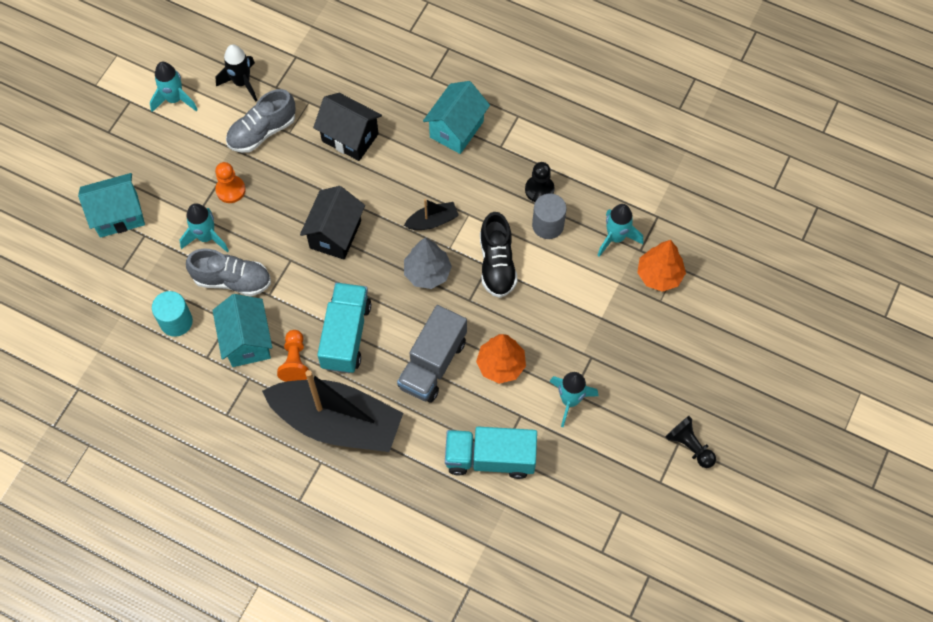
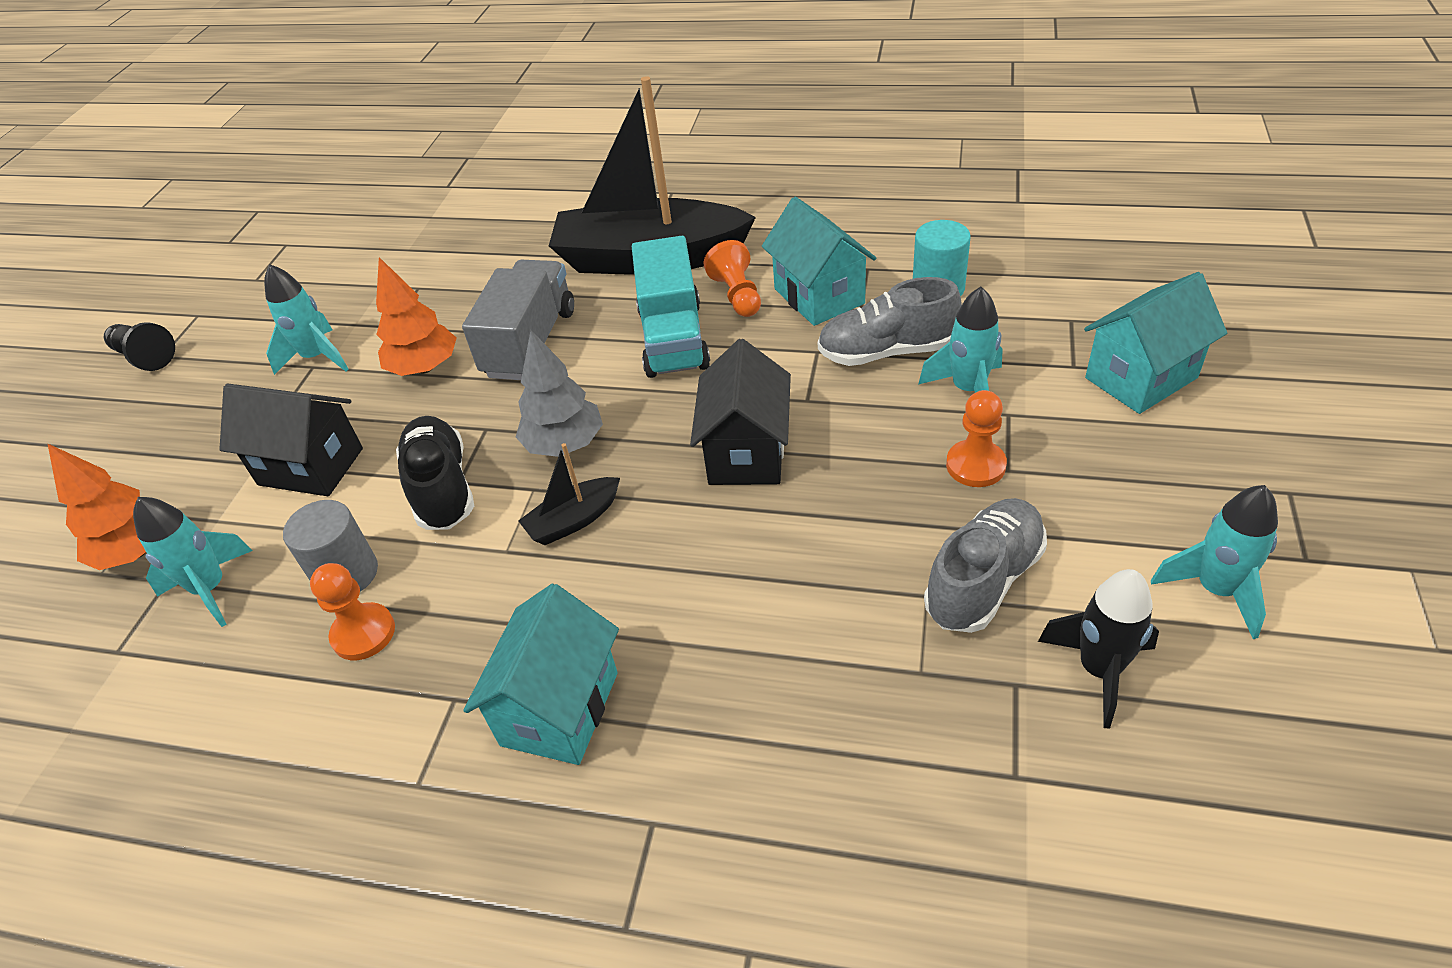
camera: 170 degrees right, 20 degrees down
(350, 137) = (792, 622): black house -> black house (311, 466)
(490, 458) = (432, 279): turquoise truck -> none
(539, 190) = (363, 633): black pawn -> orange pawn

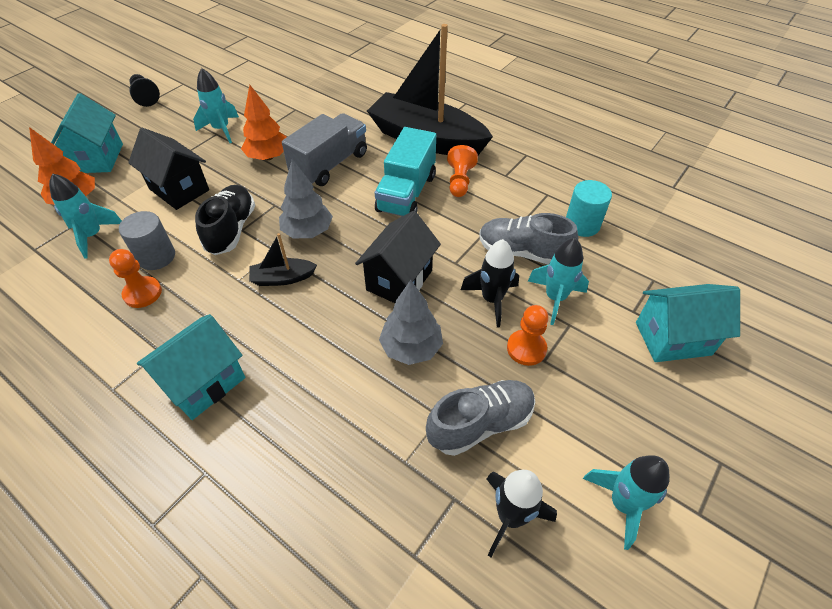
camera: 20 degrees right, 5 degrees up
(819, 296) = (506, 200): turquoise house -> turquoise house (98, 158)
(826, 530) = (411, 348): none -> grey tree
(889, 426) = (492, 300): none -> black rocket

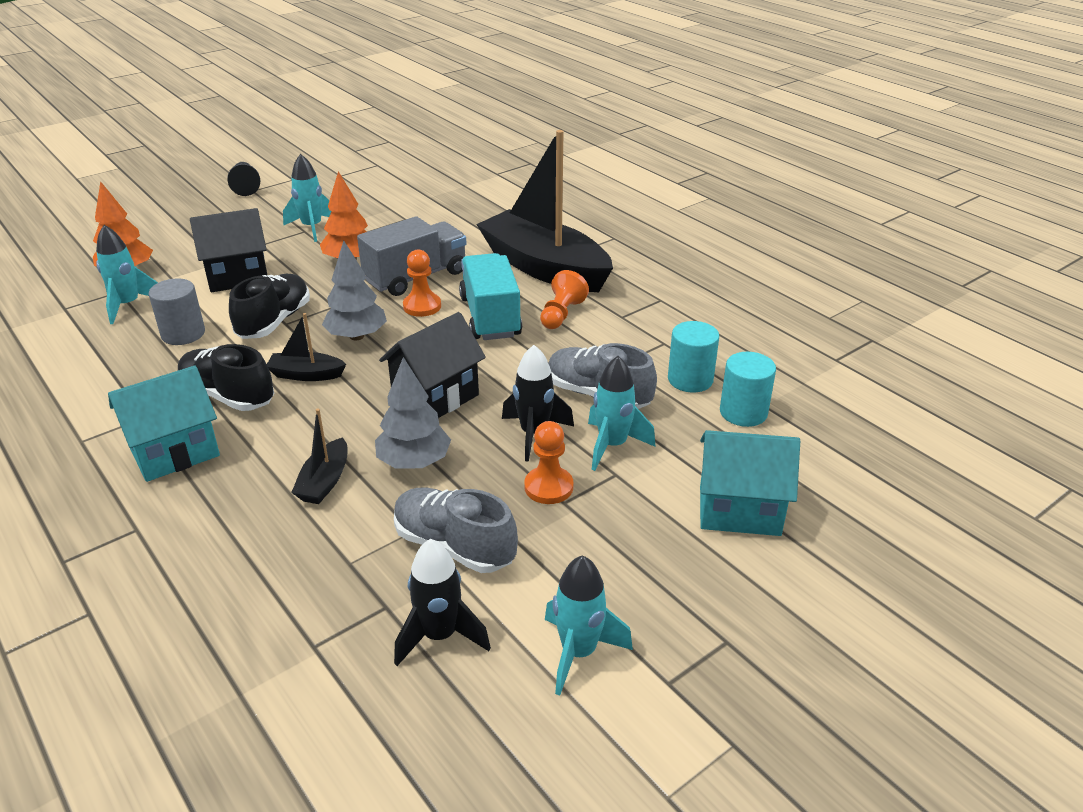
camera: 15 degrees right, 15 degrees down
(98, 158) = (168, 237): turquoise house -> none
(142, 293) = (153, 364): orange pawn -> orange pawn (422, 306)
(179, 189) = (237, 277): black house -> black house turned 75 degrees counterclockwise
(225, 314) = (228, 396): none -> black shoe
(347, 384) = (324, 481): none -> black boat
(406, 193) = (490, 317): turquoise truck -> turquoise truck turned 135 degrees clockwise
(480, 424) = (454, 546): grey shoe -> grey shoe turned 135 degrees counterclockwise
(633, 247) = (743, 412): none -> turquoise cylinder

